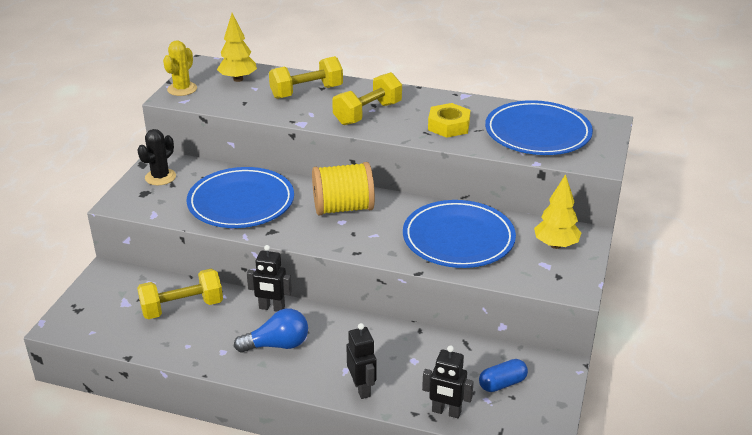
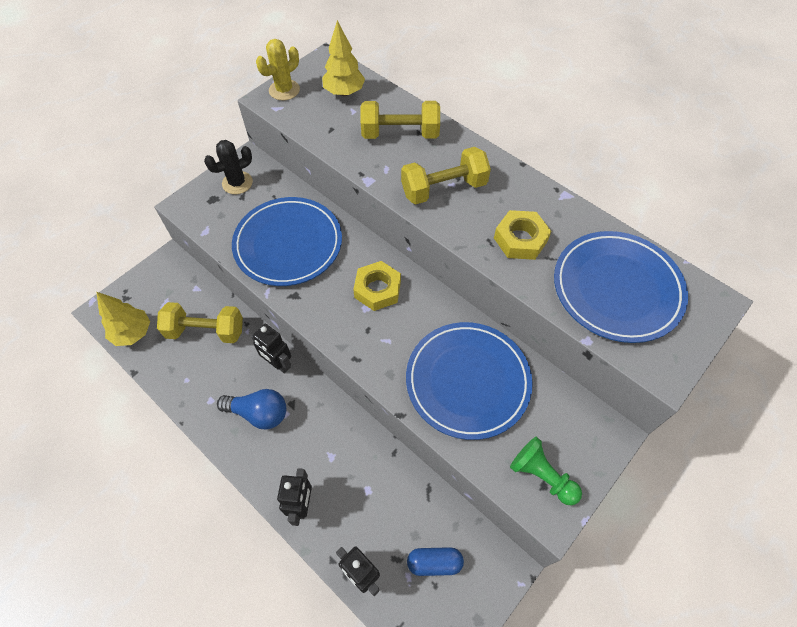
camera: 25 degrees right, 25 degrees up
(343, 208) = (377, 289): yellow spool -> yellow nut
(553, 271) = (541, 475): none -> green pawn
(555, 245) = (566, 436): yellow tree -> yellow tree (133, 333)

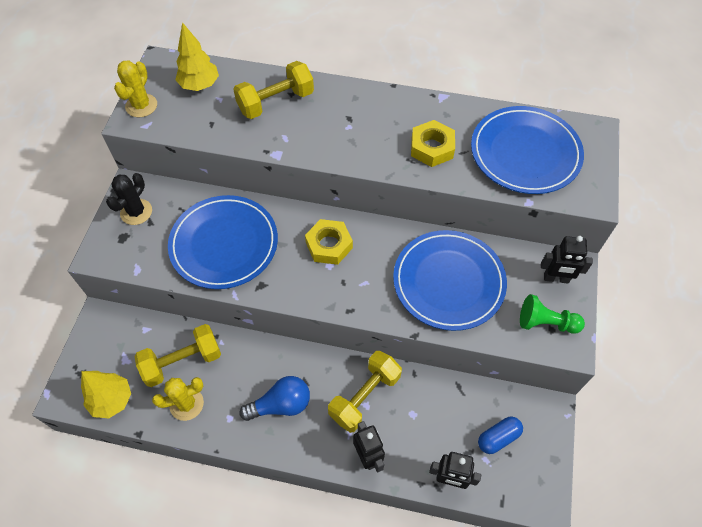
camera: 30 degrees left, 0 degrees up
(185, 369) = (186, 404): none -> yellow cactus
(278, 364) = (269, 355): black robot -> black robot (556, 278)
(444, 188) = (344, 133): yellow dumbbell -> yellow dumbbell (364, 396)

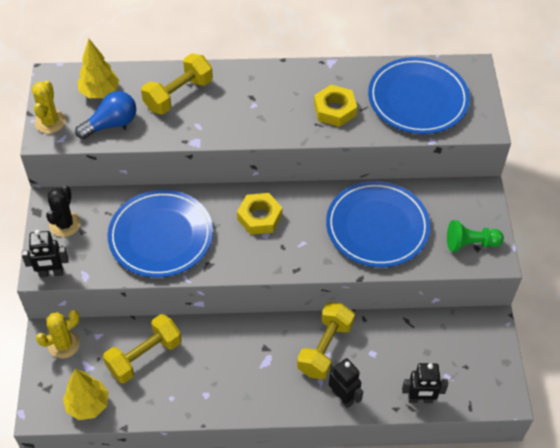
camera: 15 degrees left, 5 degrees down
(186, 404) = (161, 392): yellow cactus -> yellow cactus (64, 344)
(281, 404) = (250, 372): blue light bulb -> blue light bulb (111, 124)
(498, 437) = (453, 355): blue capsule -> none
(556, 278) = (470, 204): black robot -> black robot (51, 273)

